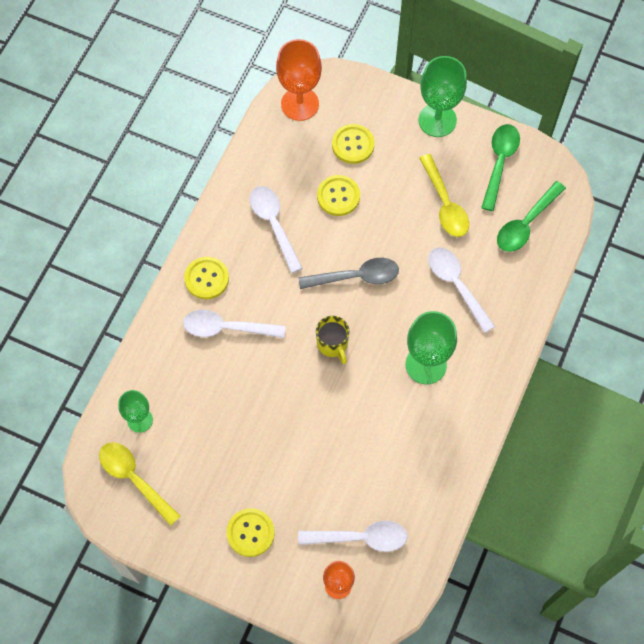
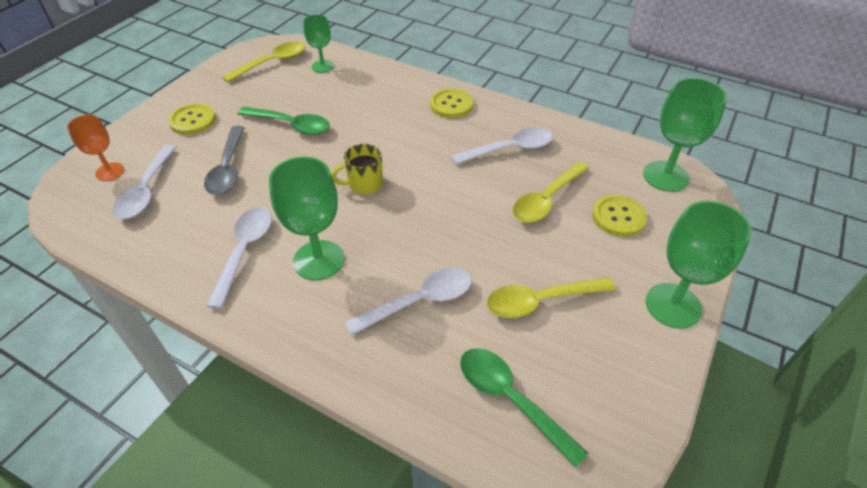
camera: 95 degrees right, 20 degrees down
(226, 328) = (397, 114): white spoon -> white spoon (244, 251)
(300, 104) = (665, 176): orange goblet -> green goblet
(338, 196) = (546, 200): yellow button -> yellow spoon
(356, 276) = (442, 208): grey spoon -> grey spoon (228, 169)
(499, 162) = (614, 376): green spoon -> green spoon (291, 125)

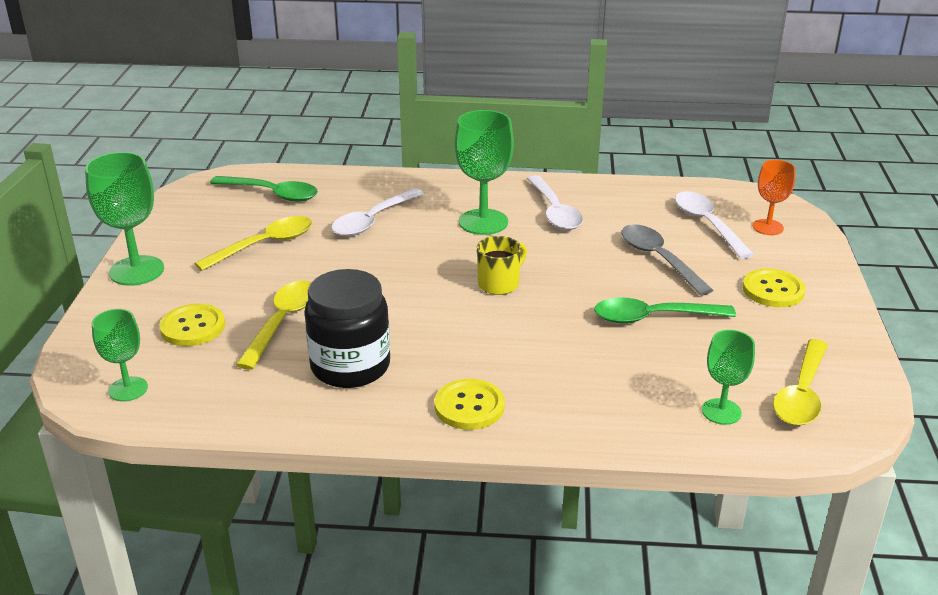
camera: 155 degrees right, 15 degrees down
(509, 149) = (350, 366): white spoon -> black jar
(665, 176) = (128, 389): green goblet -> green goblet, size x0.61

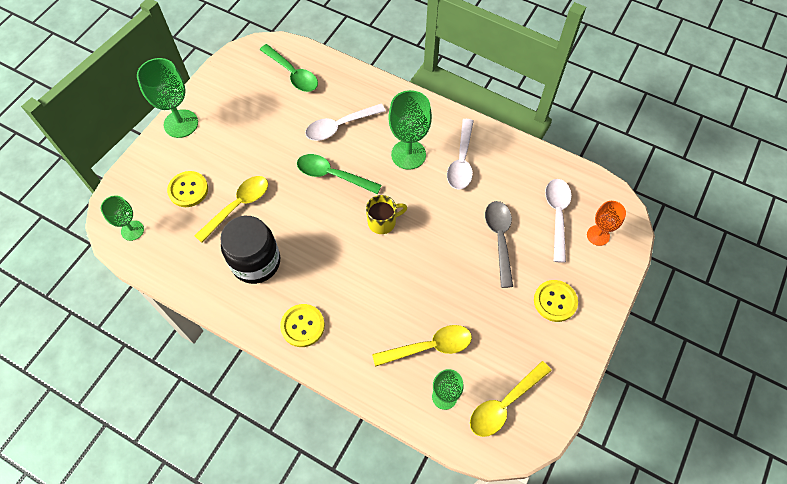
camera: 25 degrees right, 30 degrees up
(265, 245) = (263, 126): yellow spoon -> yellow spoon (429, 347)
(653, 317) = (458, 294): green spoon -> green spoon (332, 175)

